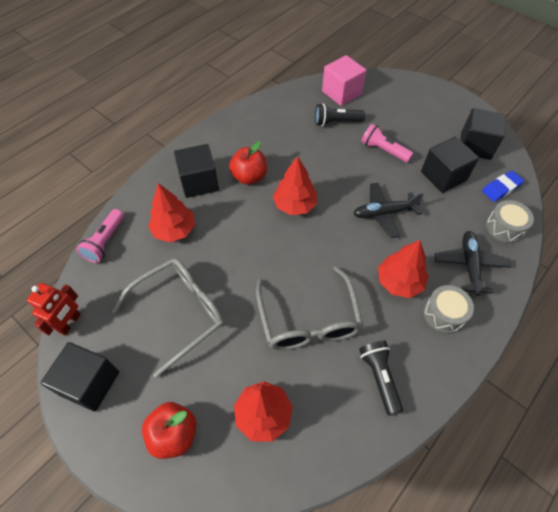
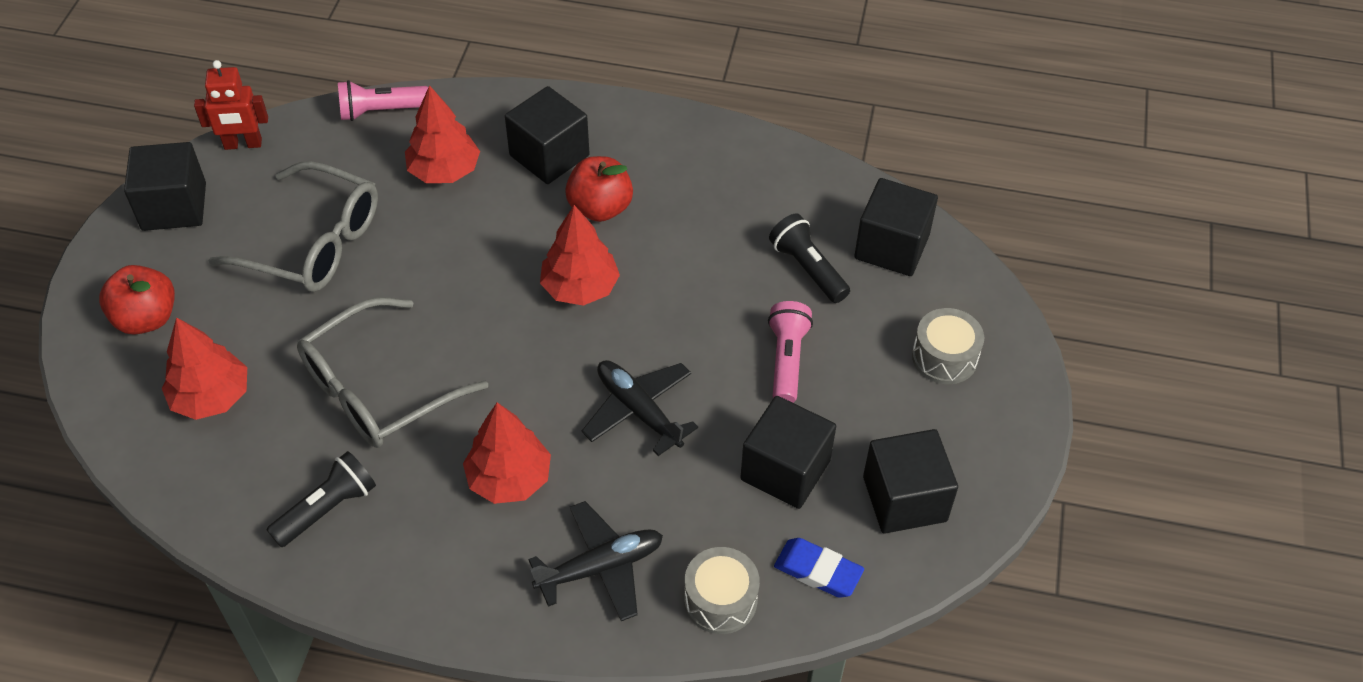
camera: 60 degrees right, 5 degrees down
(341, 93) = (891, 247): pink cube -> black cube
(444, 314) = (480, 558): grey drum -> grey drum (944, 357)

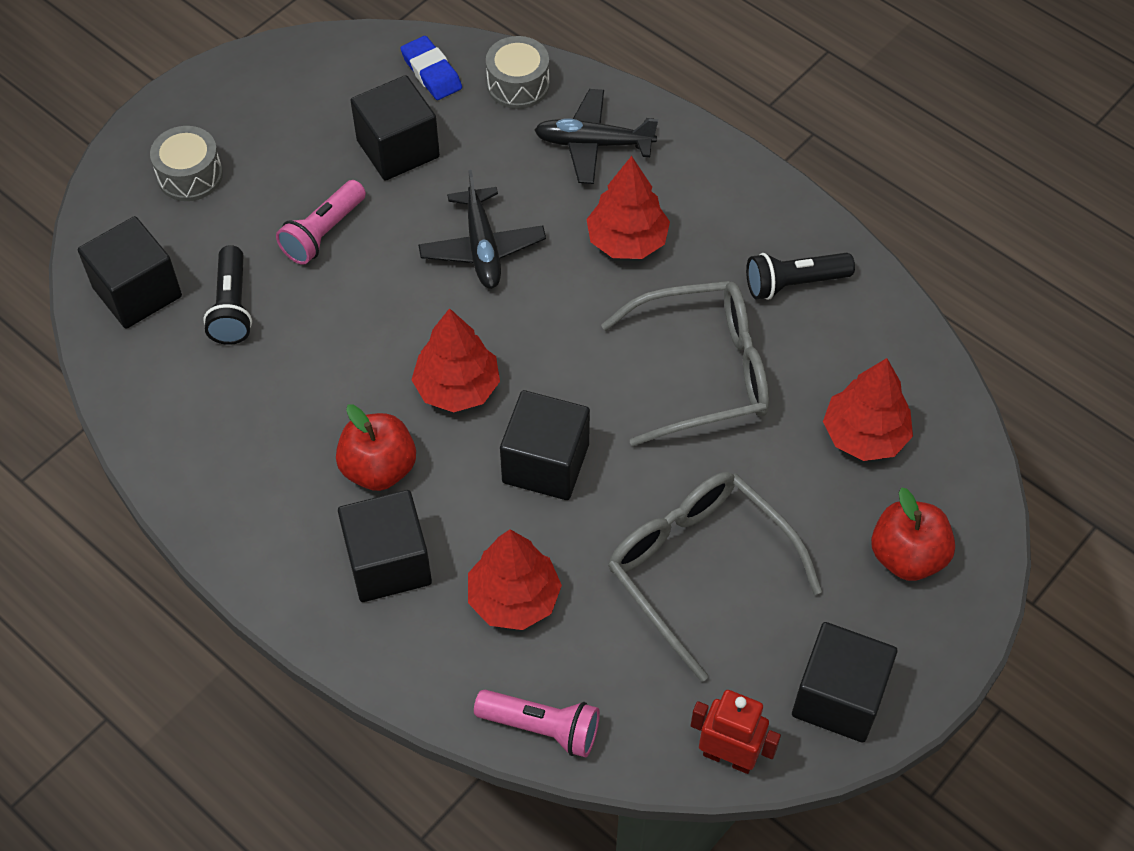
camera: 150 degrees left, 5 degrees up
(904, 499) = (324, 89): black cube -> black cube (545, 463)

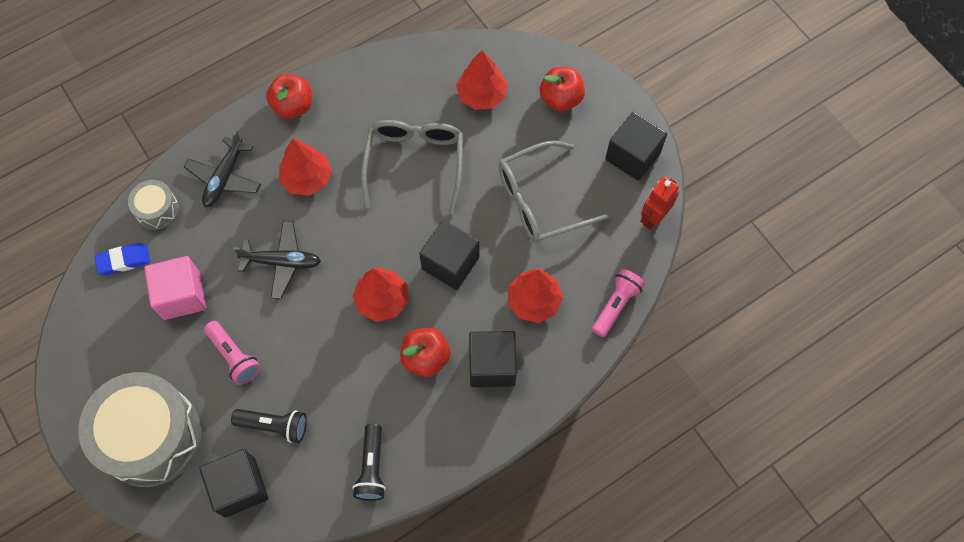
camera: 75 degrees left, 10 degrees up
(190, 175) = (151, 436): grey drum -> grey drum, size x2.15
(398, 149) = (181, 295): black cube -> pink cube
(742, 191) = (293, 106): none -> red apple
(794, 283) = (370, 99): black flashlight -> black flashlight (372, 467)

